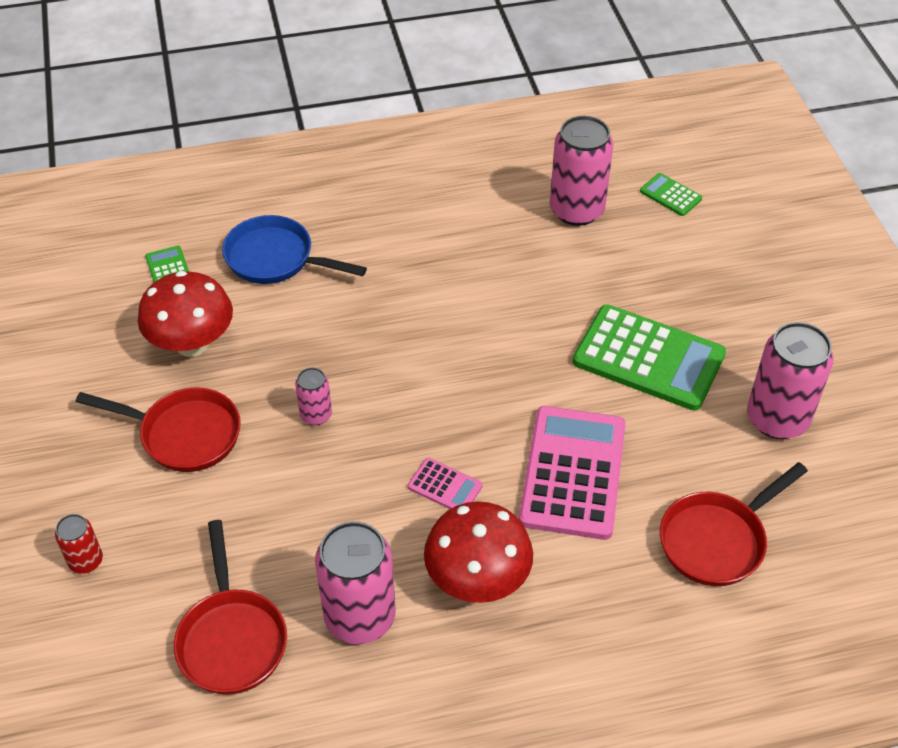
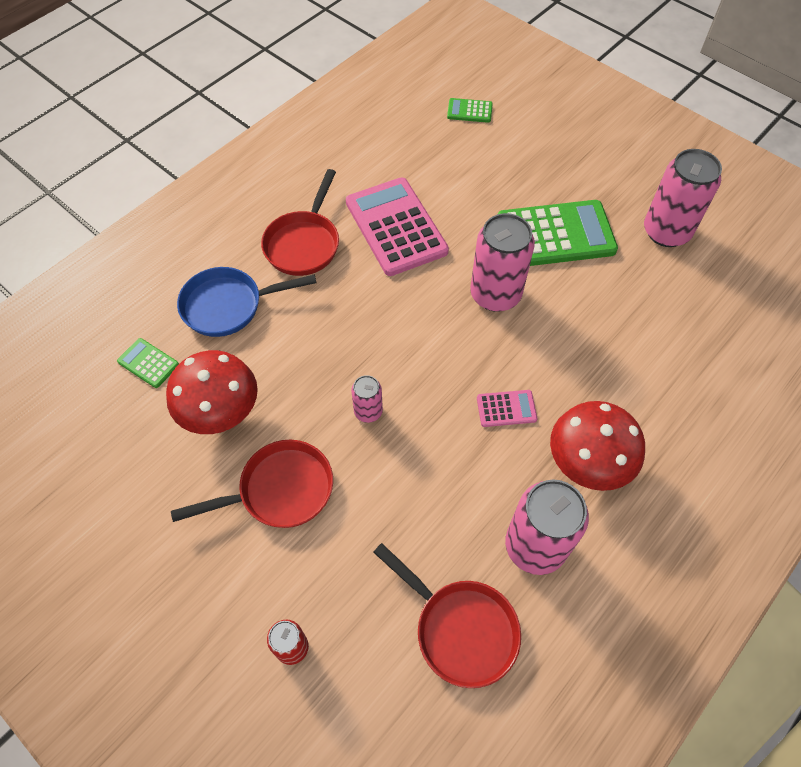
camera: 35 degrees left, 10 degrees up
(573, 473) = (579, 345): pink calculator -> pink calculator (396, 227)
(576, 210) = (417, 153): pink can -> pink can (495, 294)
(717, 540) = (704, 336): red pan -> red pan (304, 243)

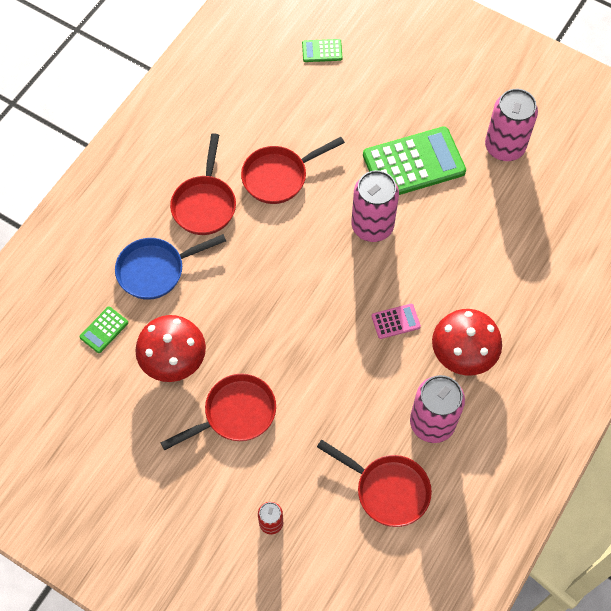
camera: 10 degrees left, 5 degrees up
(148, 363) = (104, 330): green calculator -> green calculator turned 75 degrees counterclockwise
(368, 411) = (289, 341): pink can -> none
(396, 227) = (279, 176): pink calculator -> red pan

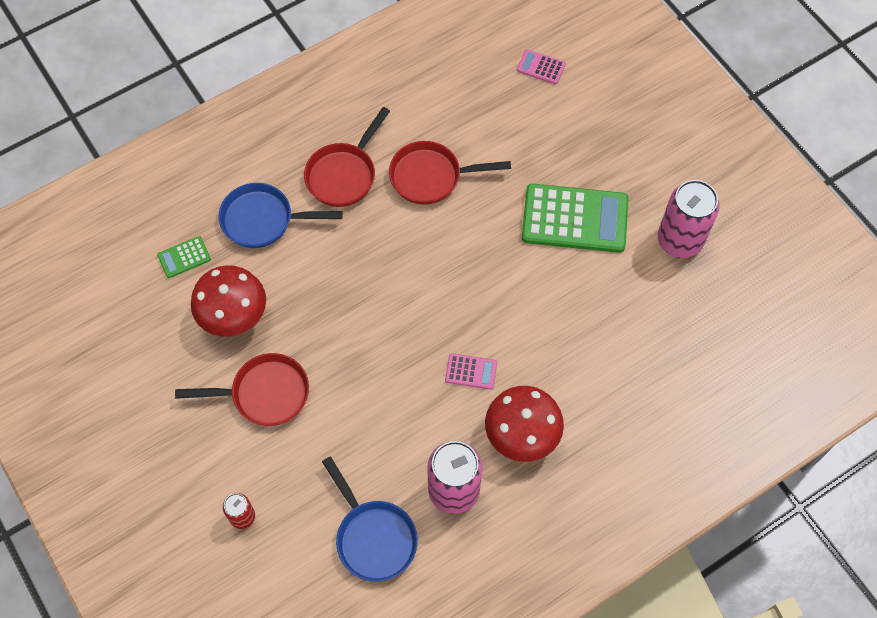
camera: 25 degrees right, 0 degrees up
(322, 51) = (541, 67): green calculator -> pink calculator
(372, 226) = (498, 265): pink can -> none
(387, 489) = (373, 537): red pan -> blue pan

